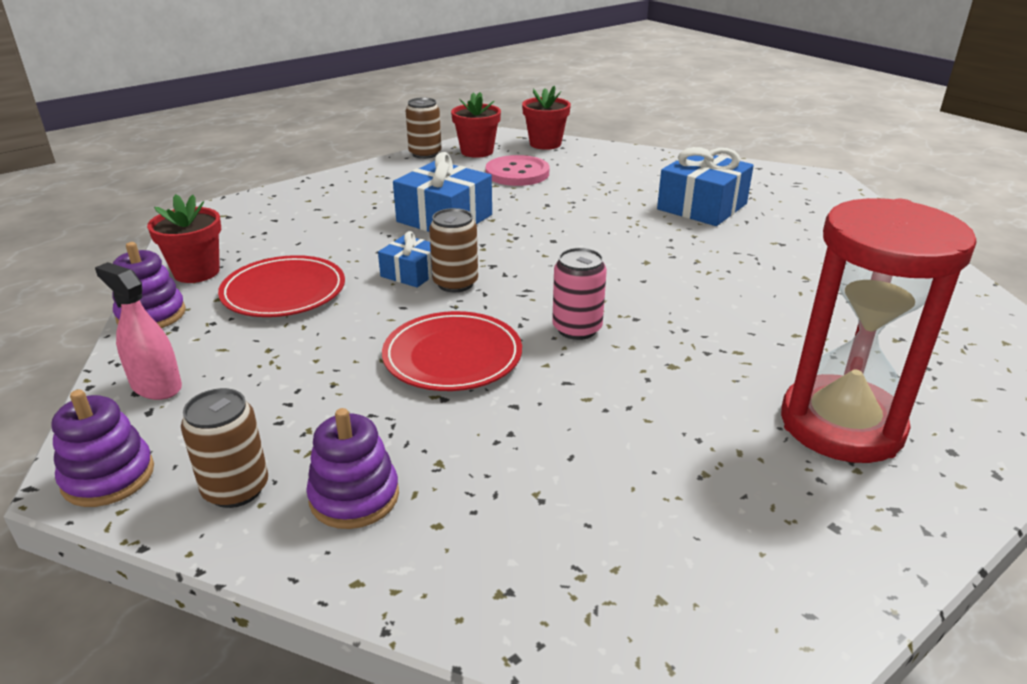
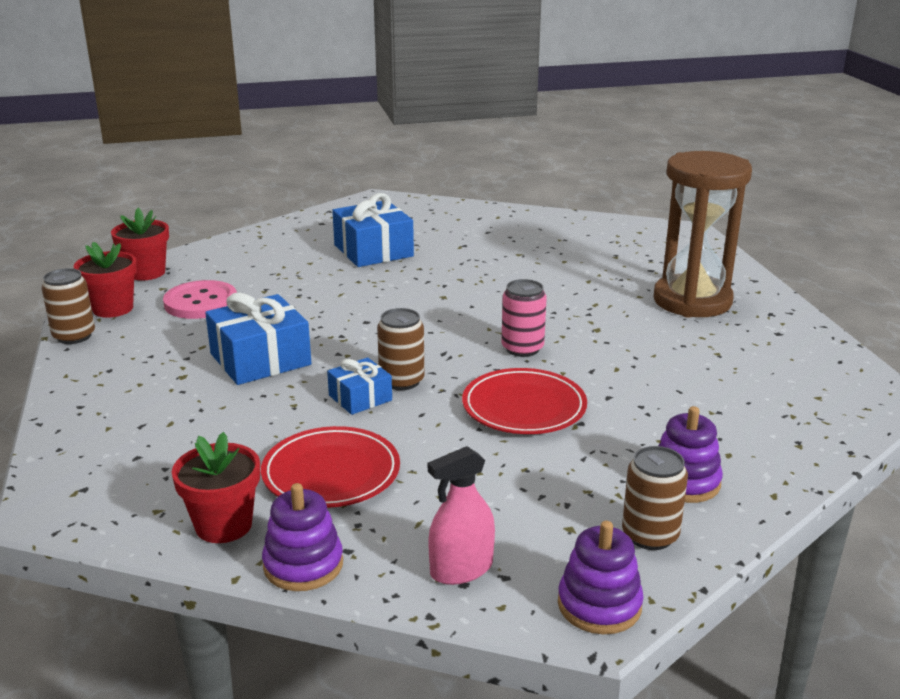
camera: 65 degrees left, 5 degrees down
(841, 425) = (692, 301): red hourglass -> brown hourglass

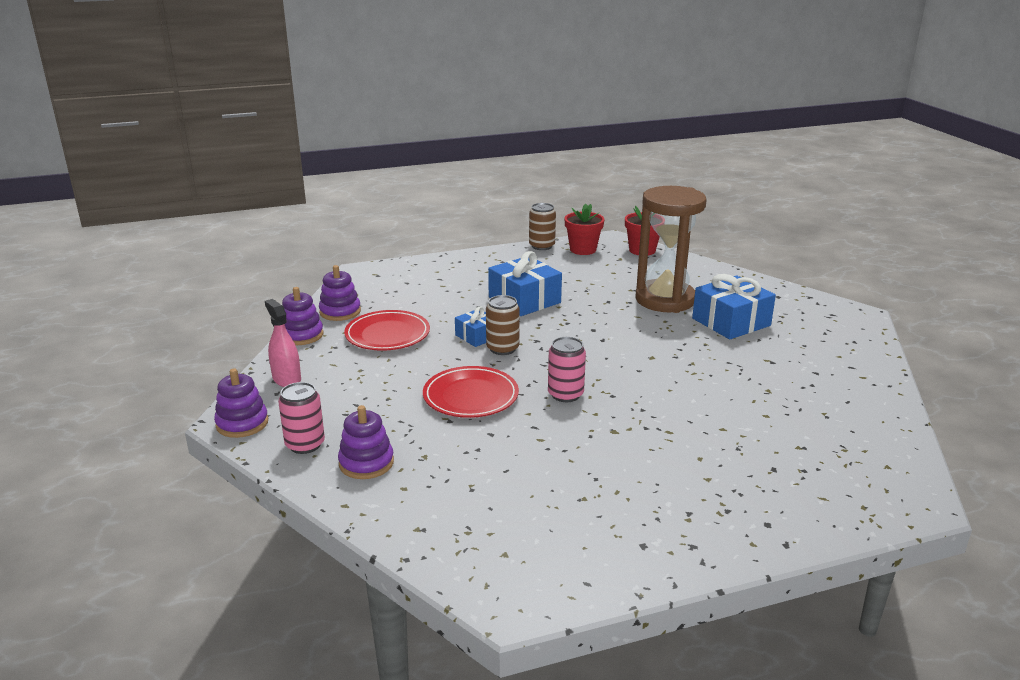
camera: 85 degrees right, 0 degrees up
(201, 302) = (602, 272): pink button -> none
(223, 525) = (340, 312): red flower pot -> purple stacking toy
(650, 535) = (305, 444): brown can -> pink can
(692, 301) = (702, 491): brown hourglass -> brown hourglass (665, 300)

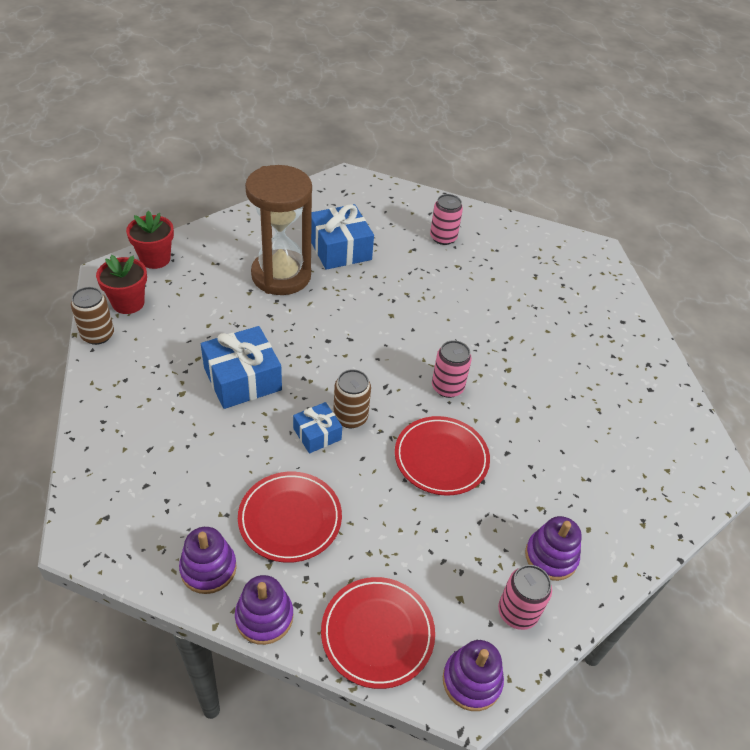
camera: 85 degrees left, 20 degrees up
(286, 379) = (377, 633): pink spray bottle -> red plate
(812, 378) = (443, 238): none -> pink can

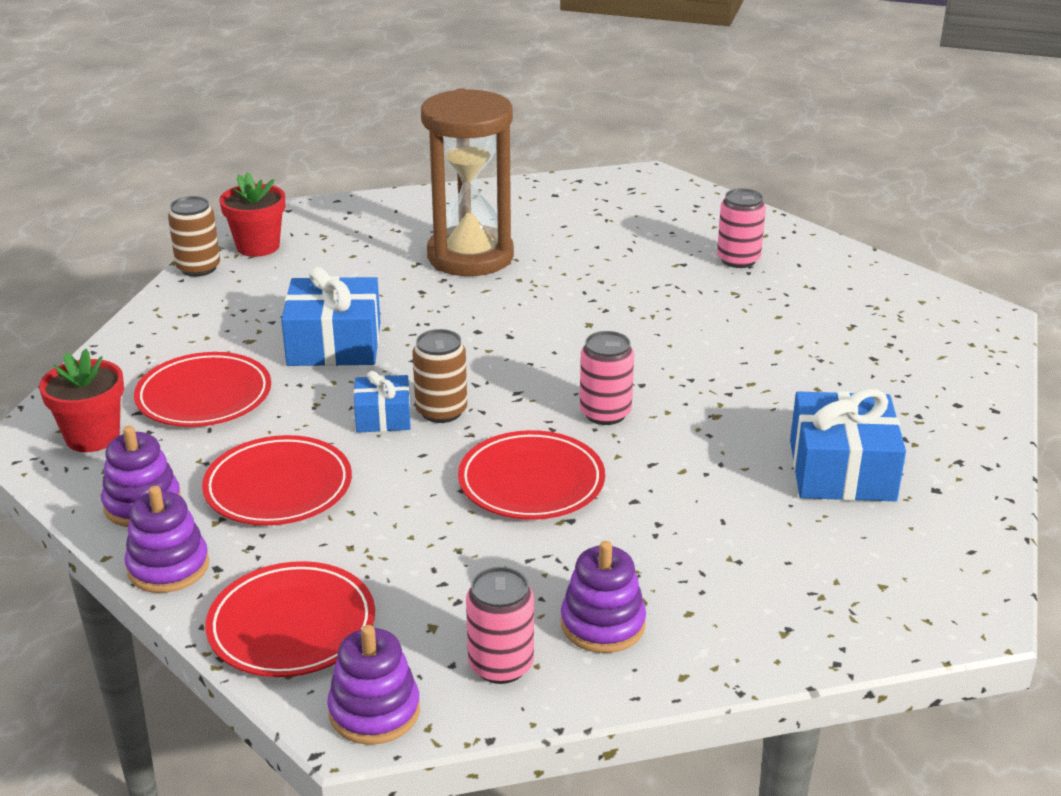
camera: 30 degrees right, 15 degrees down
(155, 259) = (324, 212): red flower pot -> red flower pot (92, 437)
(184, 454) = (204, 396): none -> red plate
(340, 249) = (574, 245): blue gift -> blue gift (842, 470)

